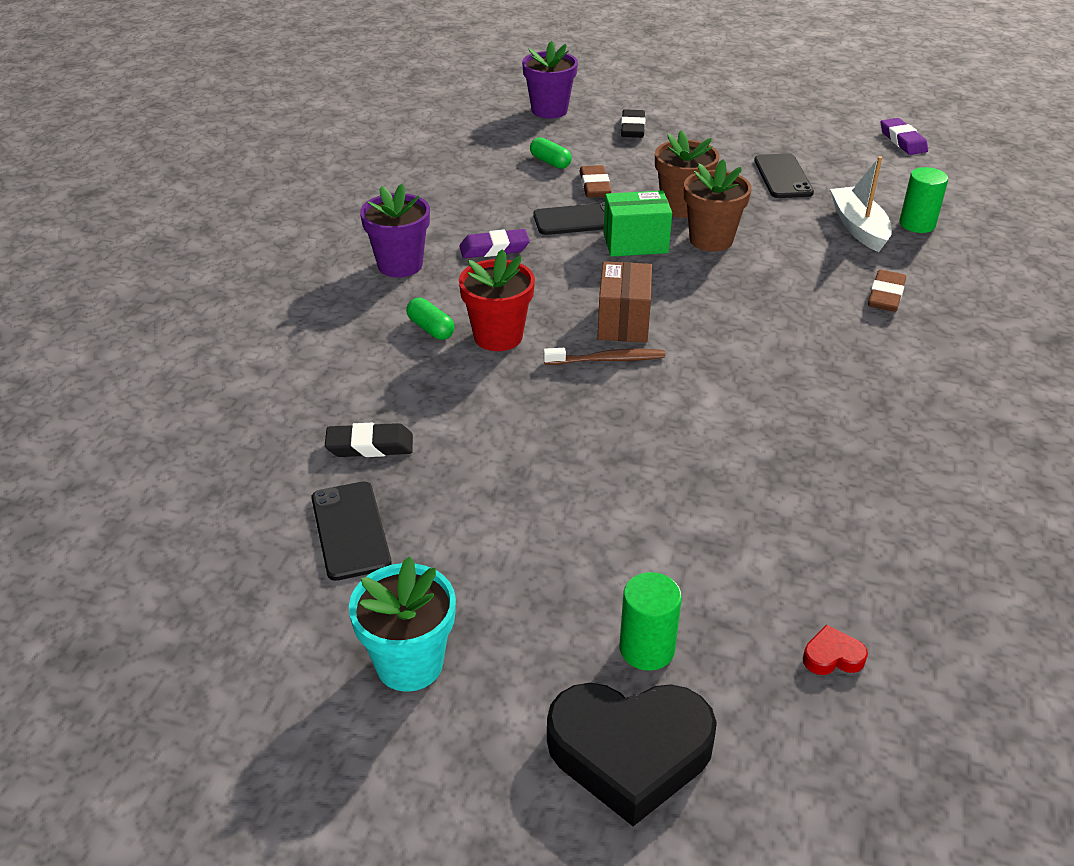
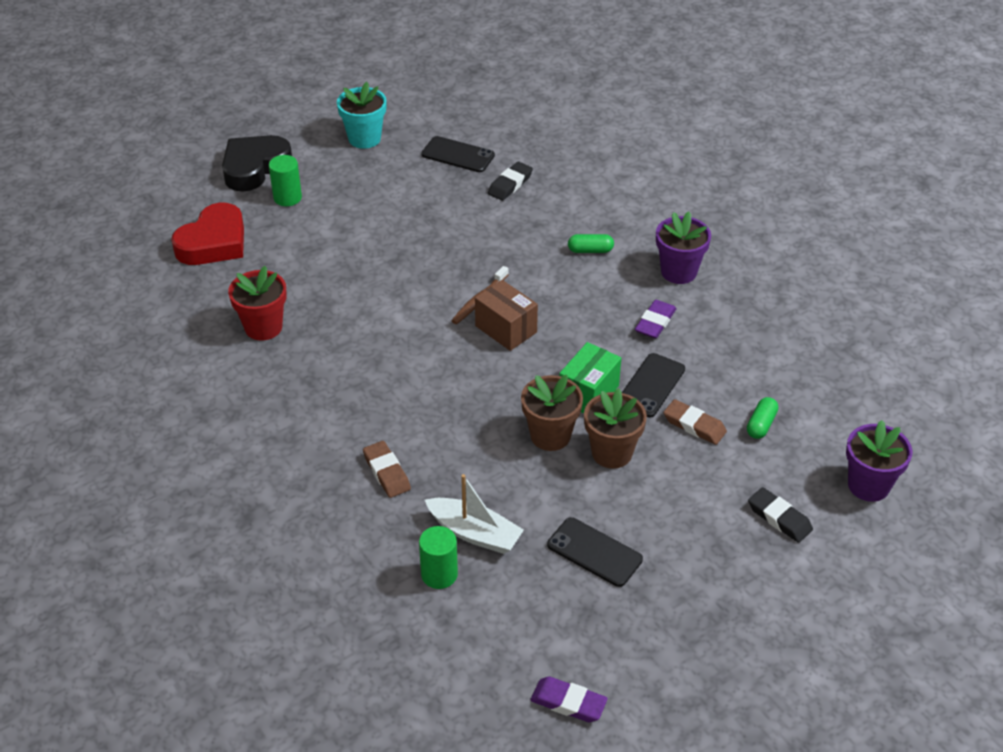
camera: 130 degrees right, 5 degrees up
(498, 336) = (552, 271): red flower pot -> red flower pot (263, 327)
(550, 162) = (761, 424): green capsule -> green capsule turned 60 degrees counterclockwise
(832, 656) = (214, 242): red heart -> red heart, size x2.48

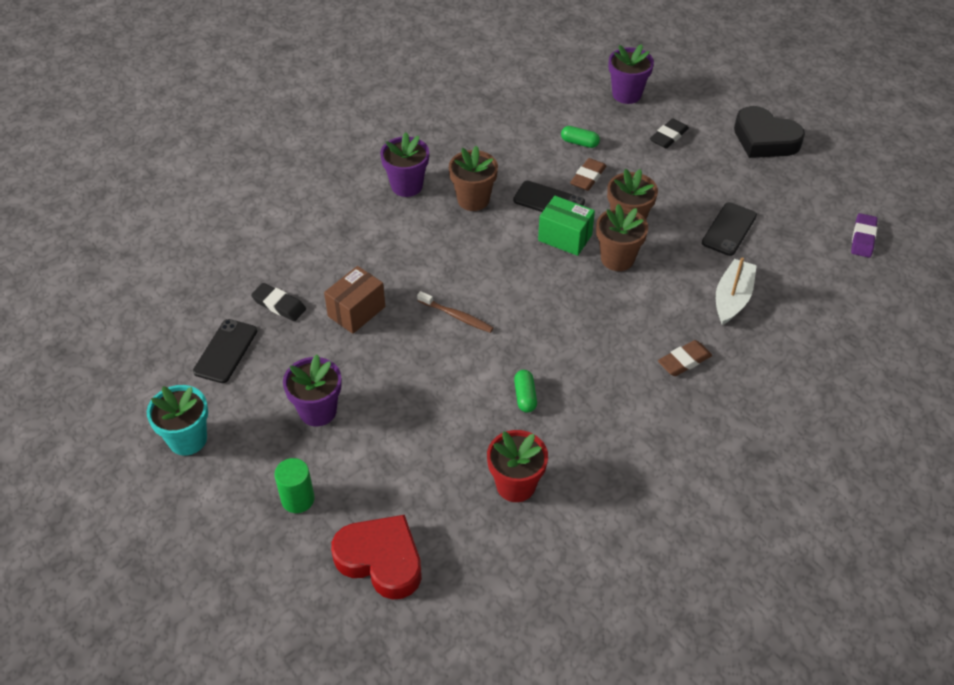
camera: 95 degrees left, 5 degrees up
(255, 167) = (238, 544): black heart -> black heart (764, 139)
(378, 208) = (318, 411): none -> purple flower pot
(439, 574) = (779, 316): green cylinder -> none
(506, 329) = (494, 294): brown box -> brown box (356, 311)
(590, 250) = (380, 242): green capsule -> green capsule (525, 396)
(655, 322) = (473, 200): purple eraser -> brown flower pot

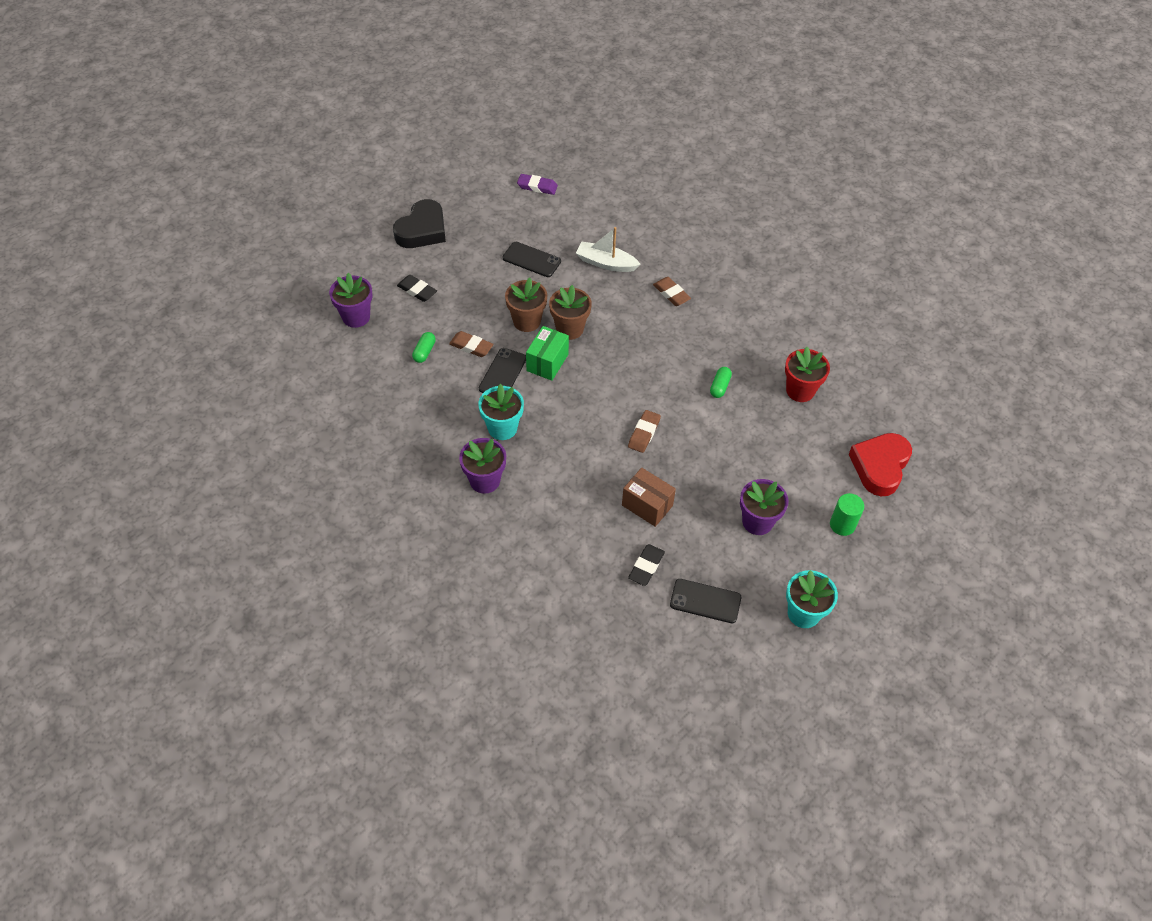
camera: 95 degrees left, 5 degrees up
(457, 316) = (644, 433): brown toothbrush -> brown eraser
(473, 200) = (502, 428): brown flower pot -> turquoise flower pot
(525, 396) = (719, 386): green capsule -> green capsule turned 60 degrees counterclockwise

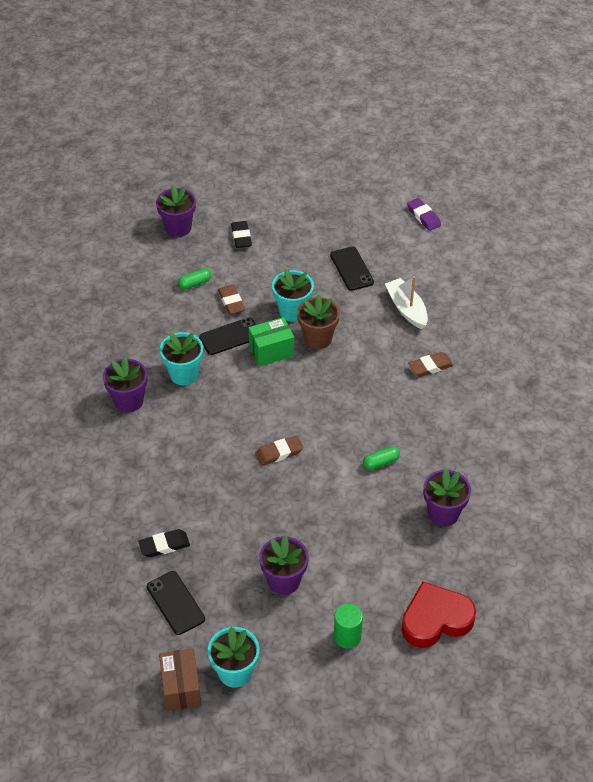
camera: 45 degrees right, 5 degrees down
(422, 230) = (297, 195): black heart -> none
(526, 321) = (292, 311): brown flower pot -> turquoise flower pot
(647, 505) = (217, 504): brown box -> brown box (181, 688)
(671, 294) = (430, 366): brown eraser -> brown eraser turned 60 degrees clockwise
(800, 390) = (443, 513): red flower pot -> purple flower pot

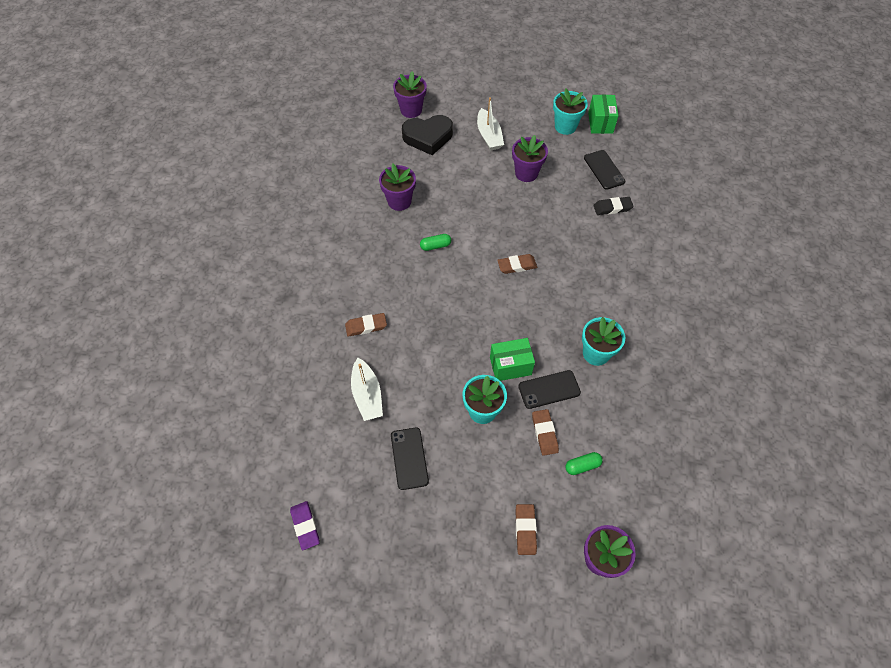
camera: 170 degrees left, 10 degrees up
(129, 401) = (647, 333): purple flower pot -> purple flower pot (411, 110)
(181, 688) = (600, 123): brown box -> green box
(241, 237) = (525, 530): black eraser -> brown eraser
(317, 338) = (463, 373): brown flower pot -> none
(347, 636) = (489, 136): green cylinder -> white boat
(435, 619) = (428, 137): red heart -> black heart

